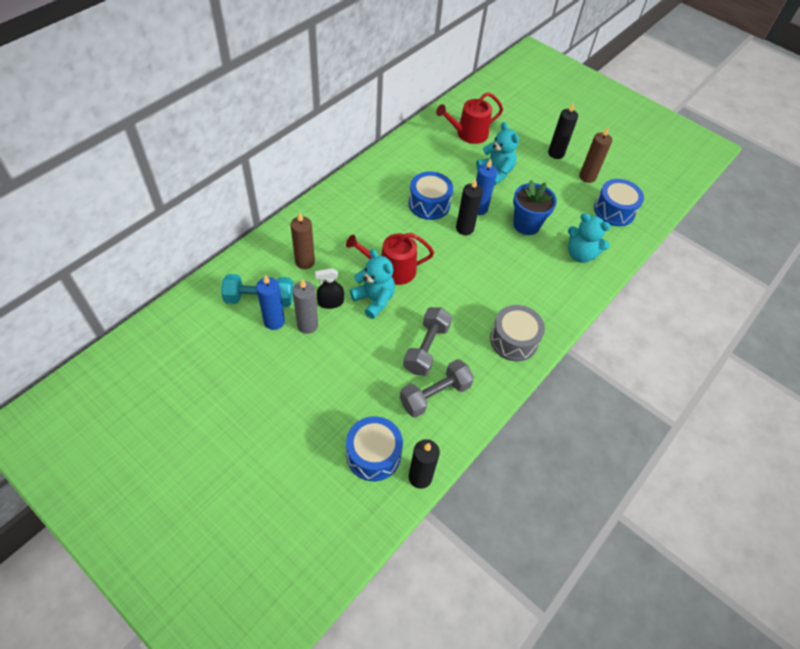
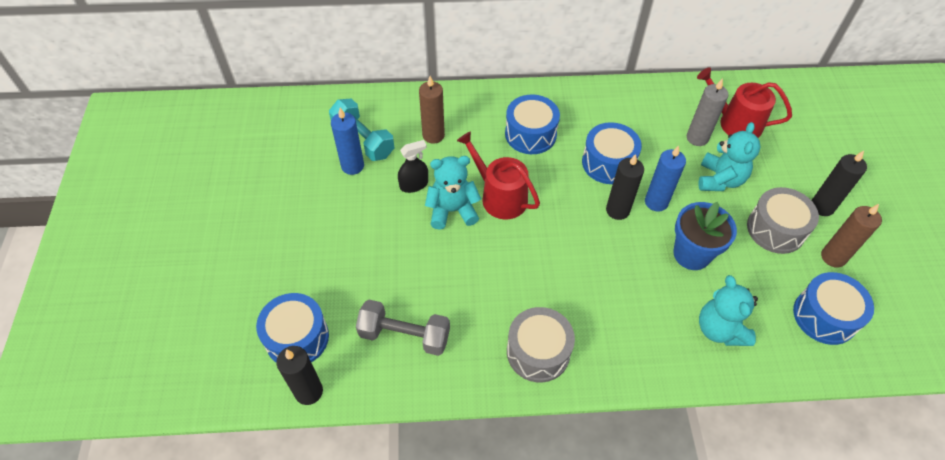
camera: 50 degrees right, 0 degrees up
(307, 325) = (373, 189): grey candle -> grey candle (697, 138)
(330, 302) = (414, 184): black spray bottle -> black spray bottle turned 120 degrees clockwise
(365, 218) = (530, 134): none -> blue drum
(374, 300) = (452, 210): turquoise teddy bear -> turquoise teddy bear turned 105 degrees counterclockwise
(426, 348) = (446, 289): grey dumbbell -> none
(549, 181) = (775, 229): none -> grey drum

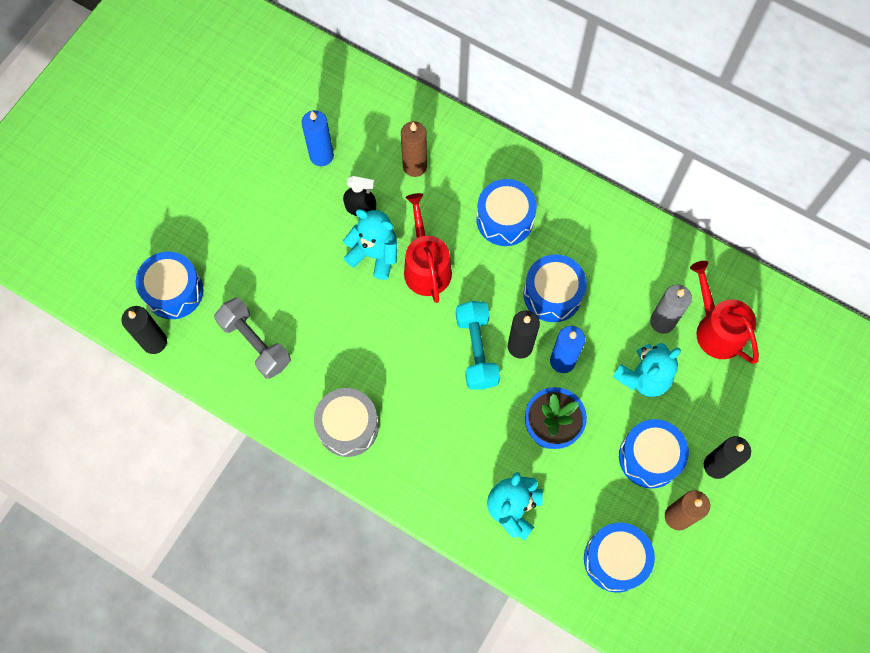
camera: 35 degrees right, 15 degrees up
(363, 139) = (349, 133): turquoise dumbbell -> turquoise dumbbell (476, 350)
(775, 229) = (649, 457): grey drum -> blue drum

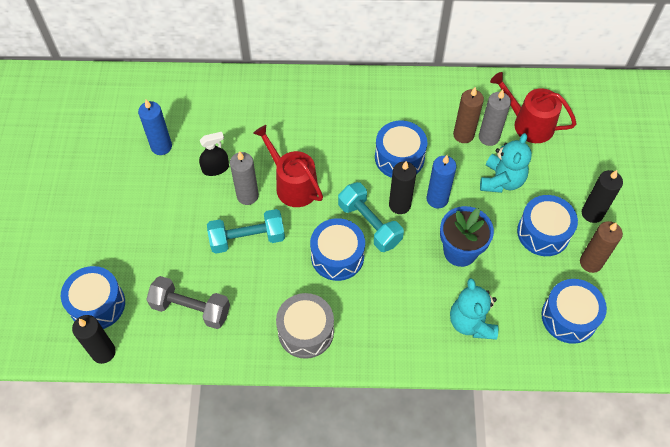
camera: 30 degrees left, 10 degrees down
(348, 300) = (247, 238): none -> turquoise dumbbell
(374, 254) = (247, 196): turquoise teddy bear -> grey candle
(414, 166) = (239, 120): brown candle -> brown candle (463, 135)
(505, 219) = (331, 124): blue drum -> blue drum (337, 256)

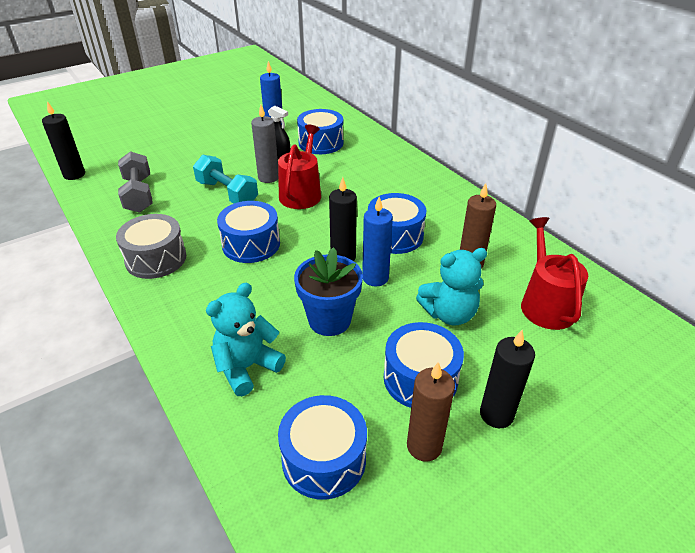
camera: 55 degrees right, 20 degrees down
(97, 304) = (115, 157): blue drum -> blue drum (321, 143)
(369, 224) = (303, 248): turquoise dumbbell -> none
(489, 137) = (490, 282): grey candle -> none

